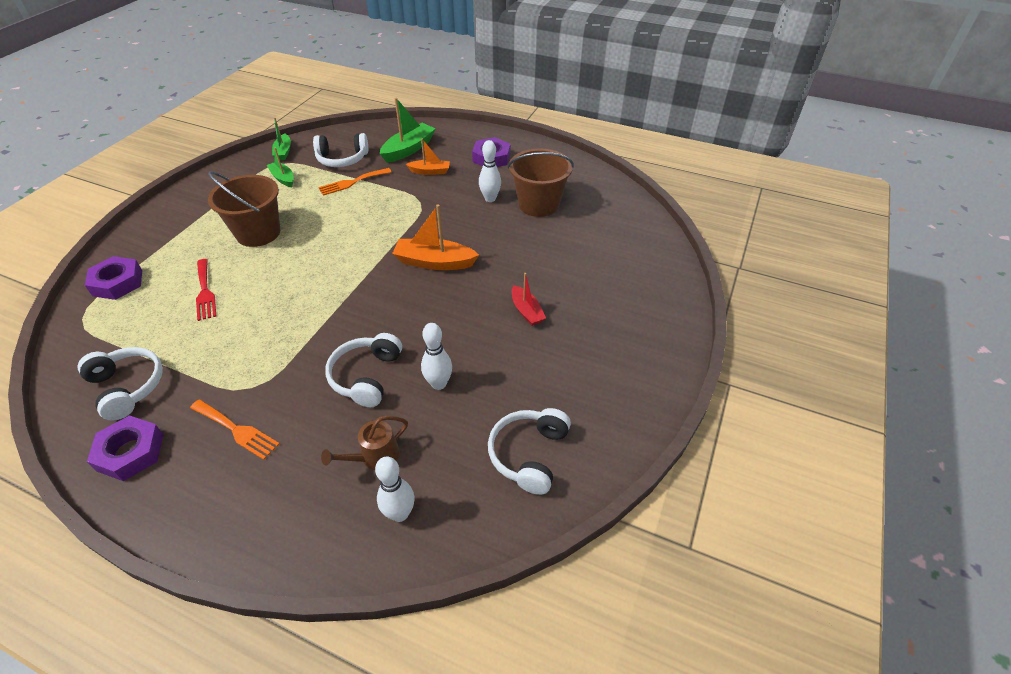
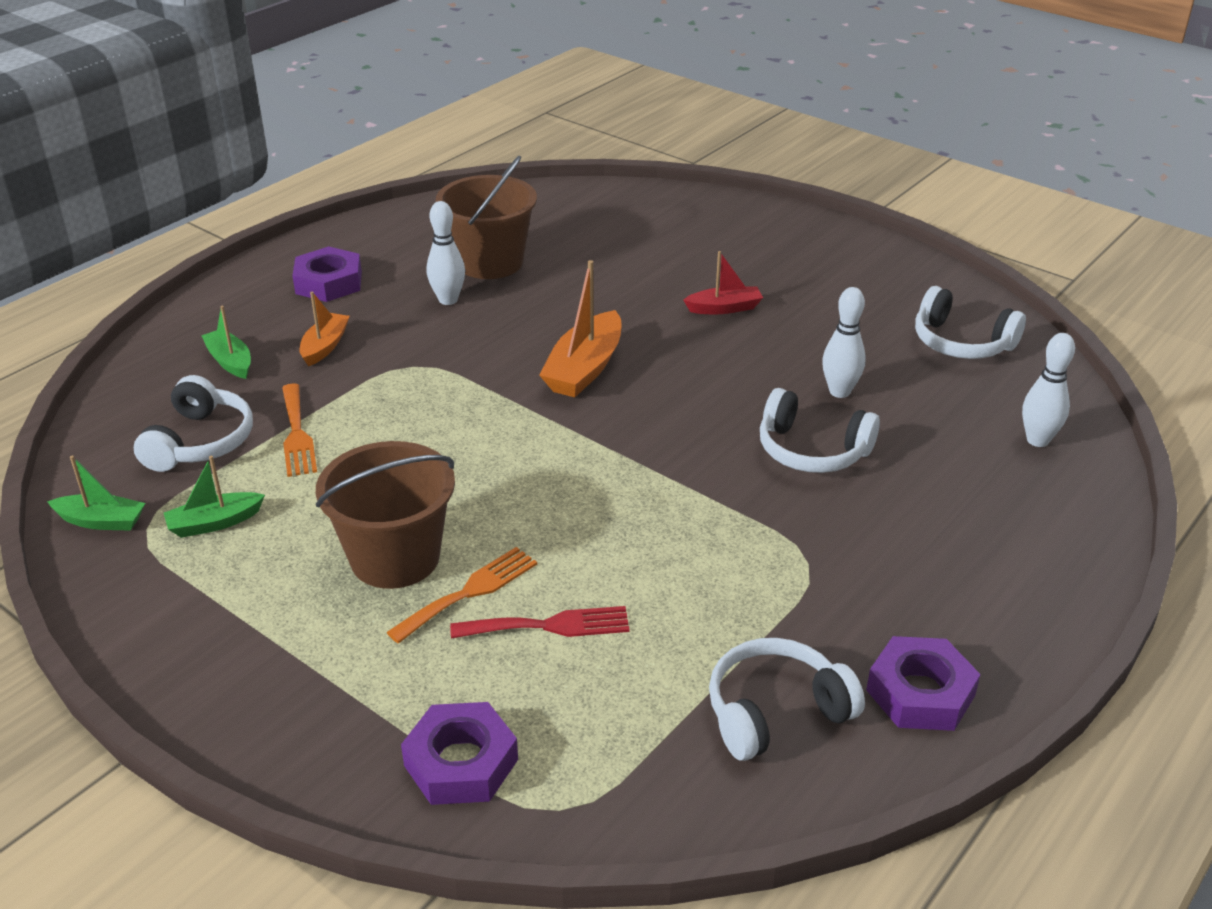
camera: 75 degrees left, 10 degrees down
(237, 430) = (892, 577): orange fork -> orange fork (469, 592)
(374, 457) = (954, 453): brown watering can -> none
(408, 149) = (230, 361): green boat -> green boat, size x0.61

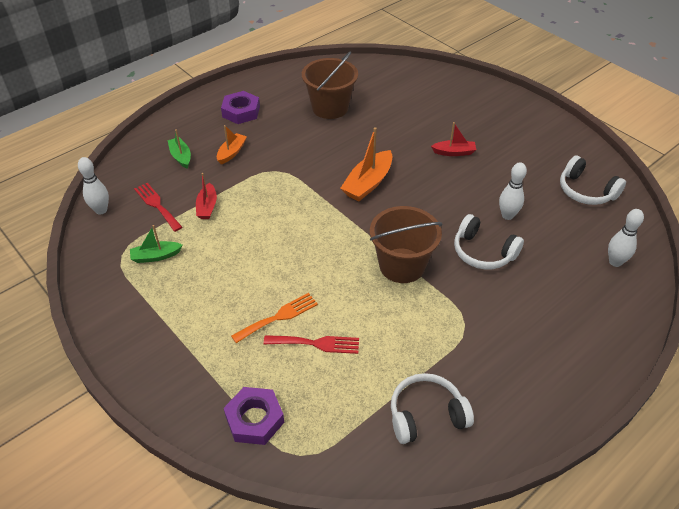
camera: 10 degrees right, 10 degrees up
(101, 521) = (100, 247): green boat -> none
(200, 442) = (157, 205): white headphones -> red fork
(297, 434) = (207, 207): orange fork -> red boat
(395, 558) = (244, 290): brown bucket -> brown bucket (402, 265)
(448, 300) = (302, 130): white bowling pin -> white bowling pin (101, 210)
(920, 693) = (508, 415): purple nut -> none

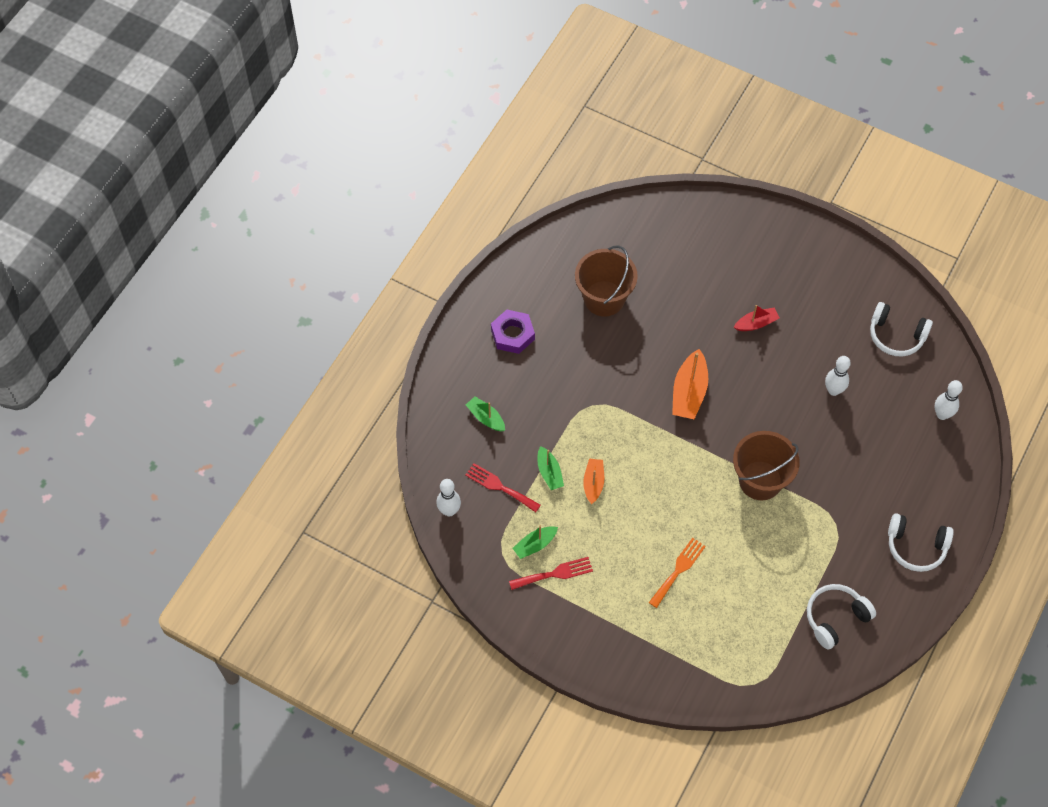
camera: 20 degrees left, 15 degrees up
(207, 207) = (549, 472): red boat -> green boat
(231, 152) = (534, 396): orange boat -> orange boat (593, 483)
(254, 419) = (706, 668): purple nut -> none
(316, 343) = (722, 585): red fork -> red fork (554, 574)
(483, 252) = (825, 441): white headphones -> white headphones (916, 546)

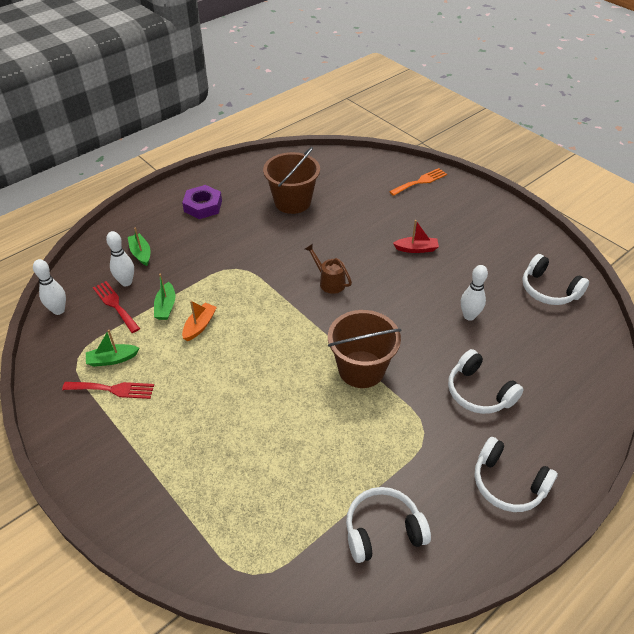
camera: 20 degrees right, 15 degrees down
(678, 570) = (235, 424): orange fork -> orange fork (420, 181)
(689, 392) = (329, 281): orange boat -> brown watering can
(868, 470) = (479, 392): none -> white headphones
(942, 414) = (577, 365): white bowling pin -> white bowling pin (126, 282)

